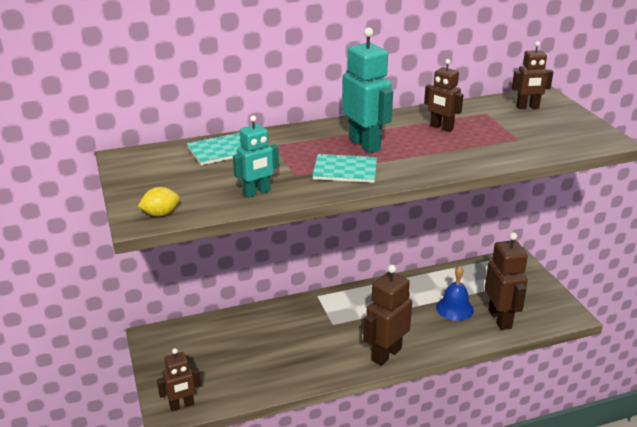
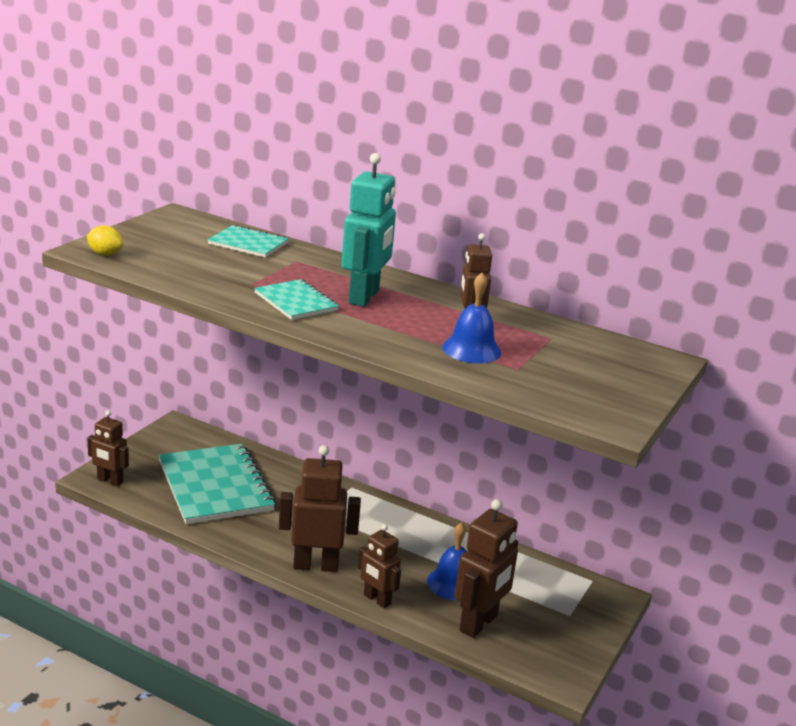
camera: 45 degrees right, 5 degrees down
(249, 355) = (215, 486): none -> turquoise notebook
(257, 192) = (195, 278): turquoise robot -> none
(479, 142) = (471, 349): none -> blue bell
(527, 107) = (612, 357): brown robot -> brown robot (377, 599)

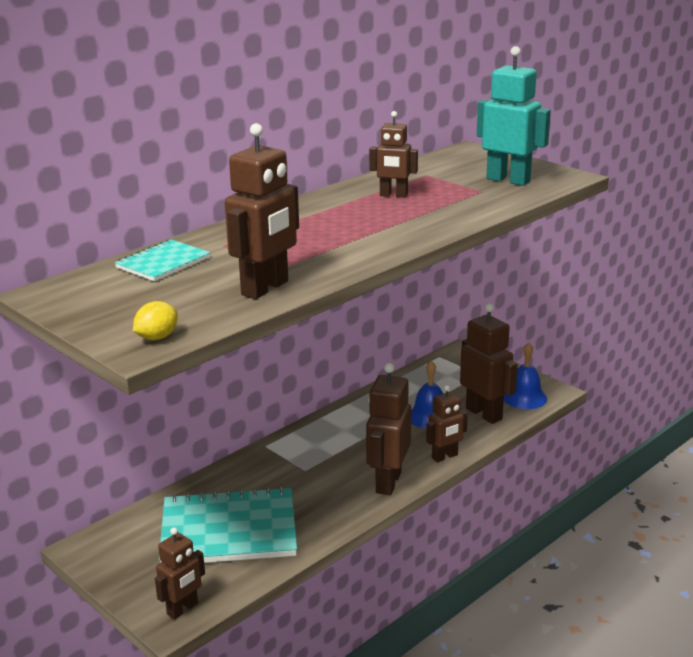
camera: 70 degrees left, 0 degrees up
(206, 282) = (265, 288): none -> brown robot
(296, 302) = (330, 252): turquoise notebook -> none
(364, 297) = (327, 225): turquoise robot -> turquoise robot (508, 180)
(471, 349) = (446, 200): blue bell -> blue bell (524, 397)

